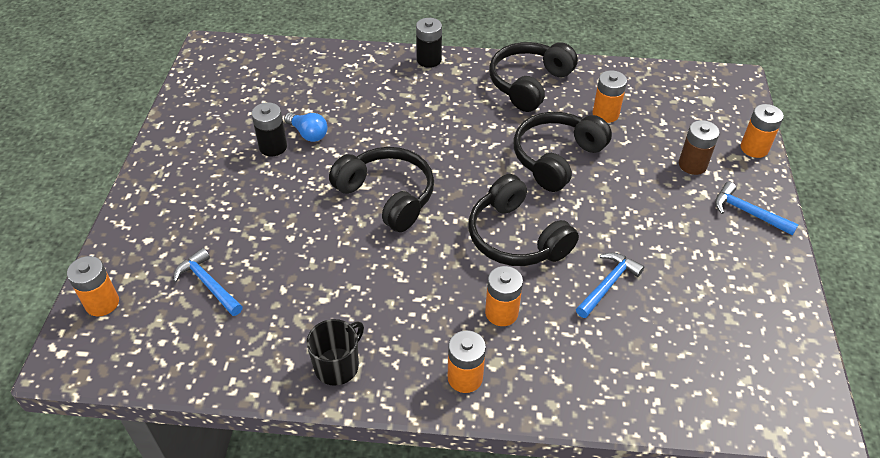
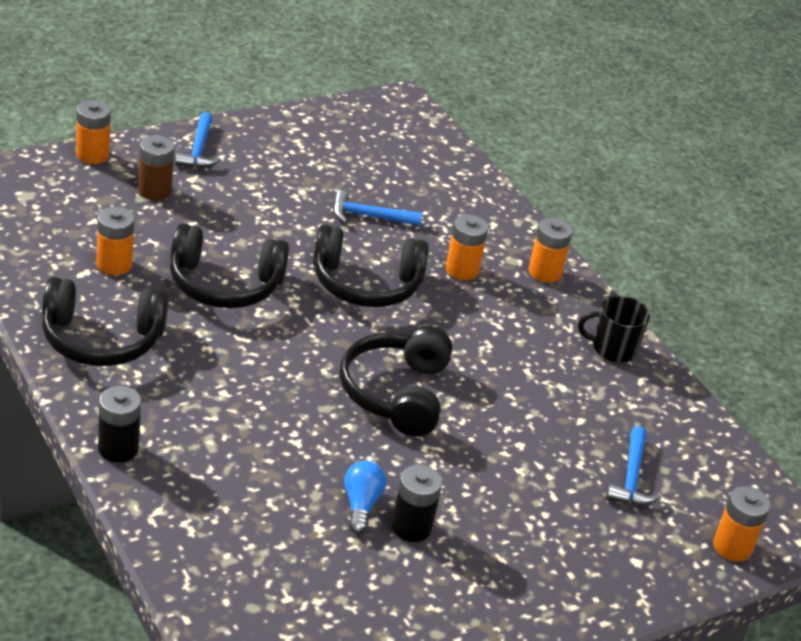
camera: 130 degrees left, 10 degrees down
(516, 237) = (366, 284): black headphones -> black headphones turned 75 degrees clockwise

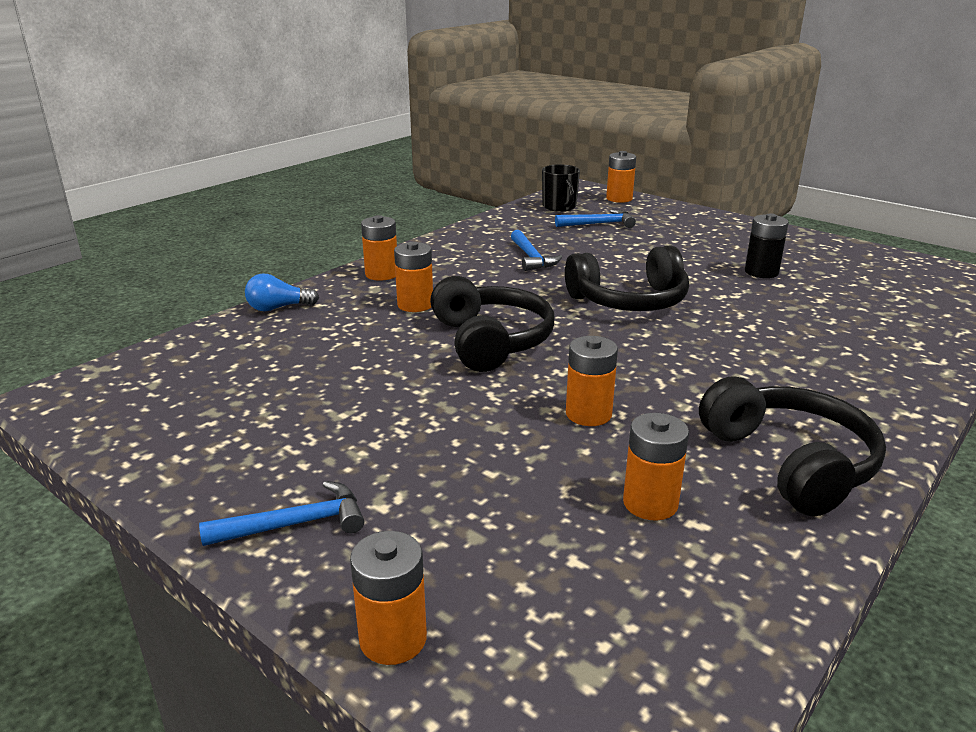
camera: 105 degrees left, 10 degrees down
(118, 448) = (908, 400): black battery -> none
(155, 191) = (444, 529): brown battery -> none
(224, 284) = (588, 414): black headphones -> orange battery
(361, 505) = (772, 290): blue light bulb -> blue light bulb (278, 308)
(369, 216) = (363, 363): blue hammer -> blue hammer (531, 258)
(612, 349) = (462, 242): black mug -> black mug (559, 207)

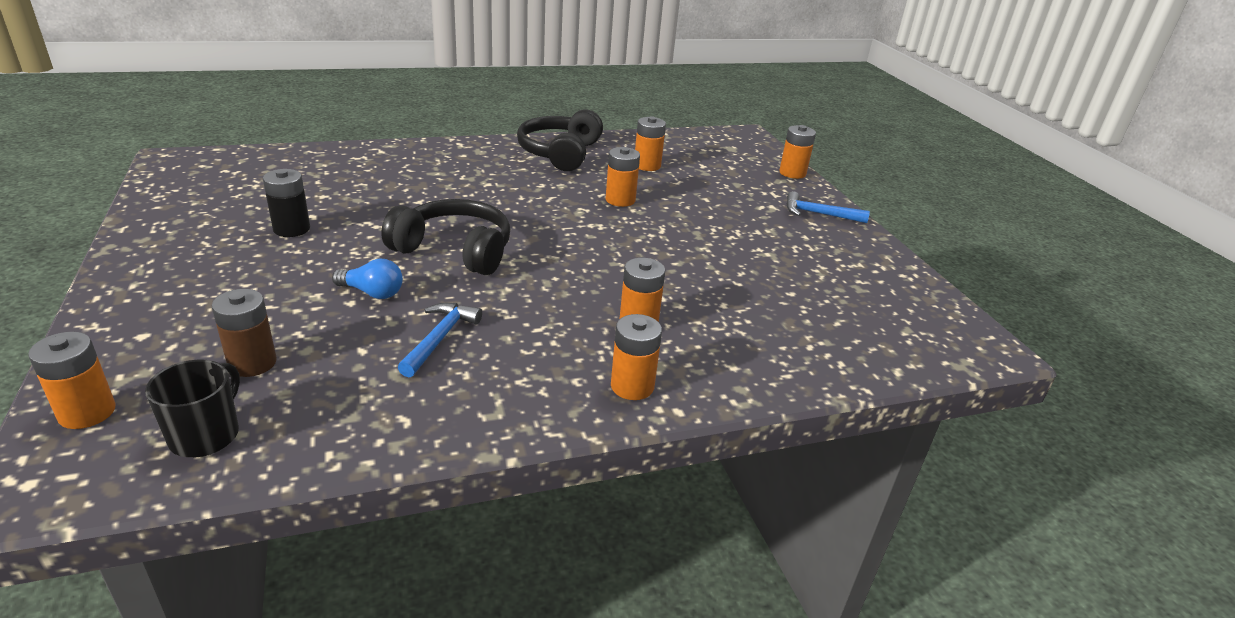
camera: 150 degrees left, 5 degrees up
(278, 308) = (778, 378): blue light bulb -> blue light bulb (372, 292)
(490, 341) = (616, 262): black headphones -> none
(599, 224) = (252, 363): blue hammer -> brown battery

